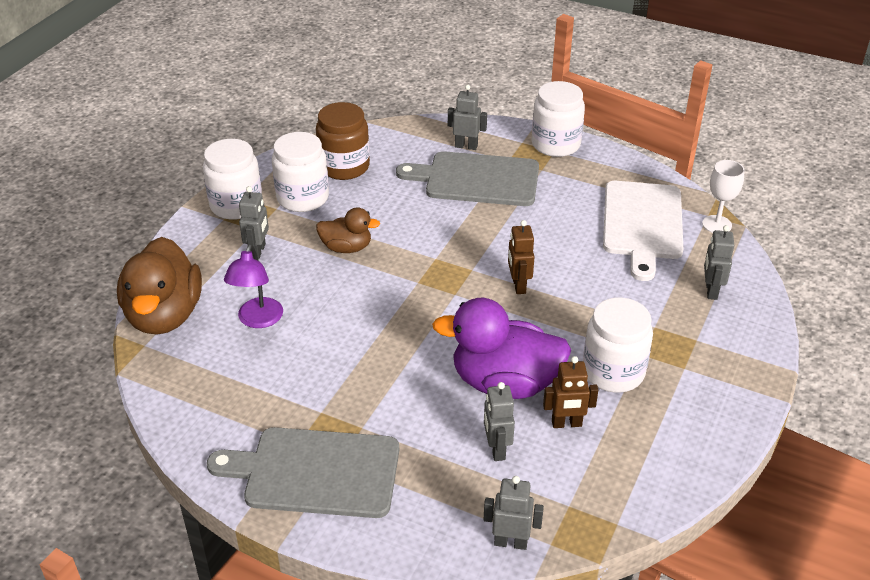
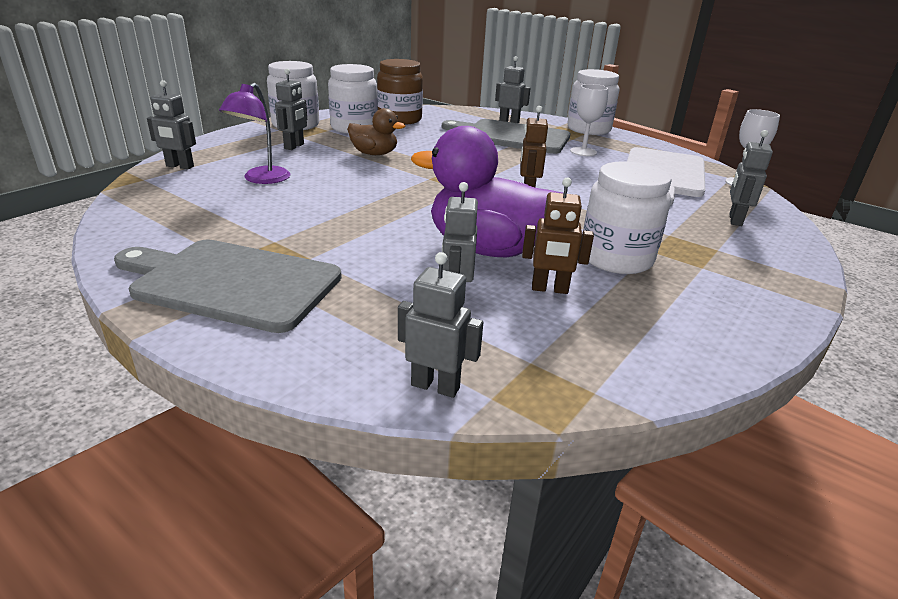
camera: 10 degrees right, 10 degrees down
(164, 315) = (179, 166): brown duck -> grey robot
(557, 195) = (583, 152): none -> white goblet

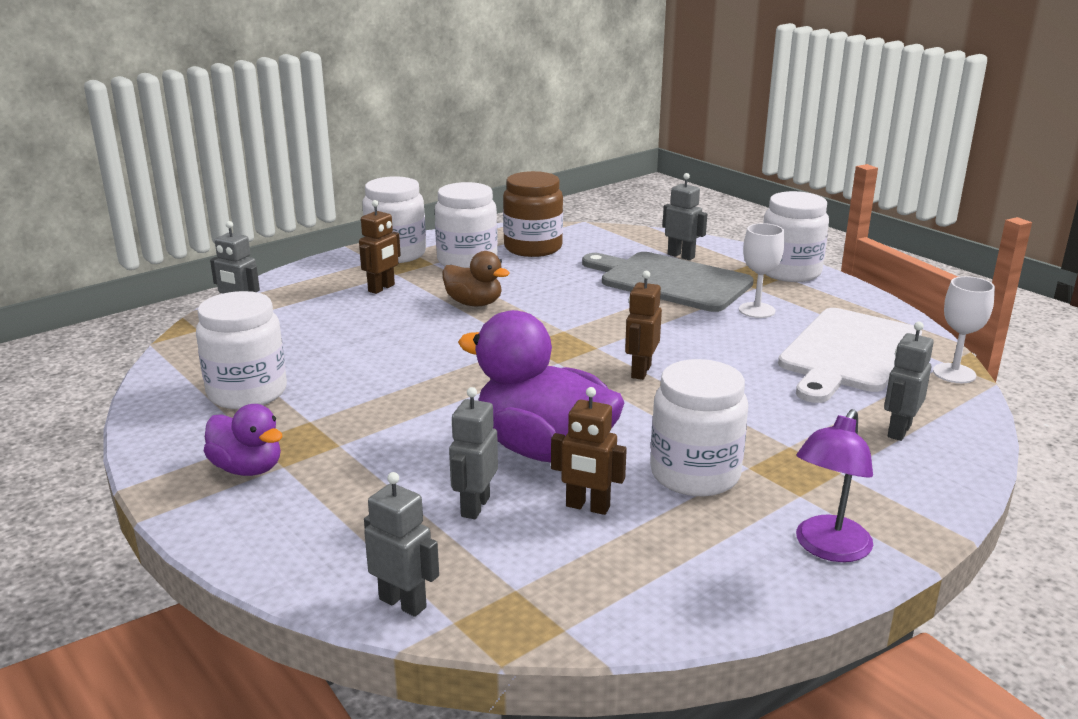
camera: 15 degrees right, 5 degrees down
(207, 223) = (247, 392): none -> white jar
(231, 283) = (247, 468): grey cutting board -> purple duck
(261, 179) = (325, 336): purple lamp -> purple lamp (827, 548)
(294, 146) = (381, 288): grey robot -> brown robot

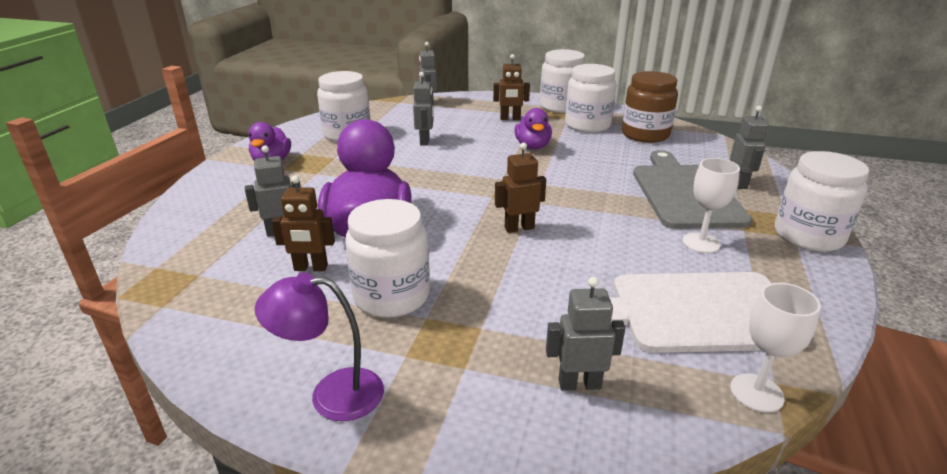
camera: 55 degrees right, 5 degrees up
(403, 603) = (167, 246): grey robot -> grey robot (425, 141)
(474, 303) = (532, 146): brown duck -> purple duck
(587, 507) = (311, 268): brown robot -> brown robot turned 75 degrees counterclockwise

